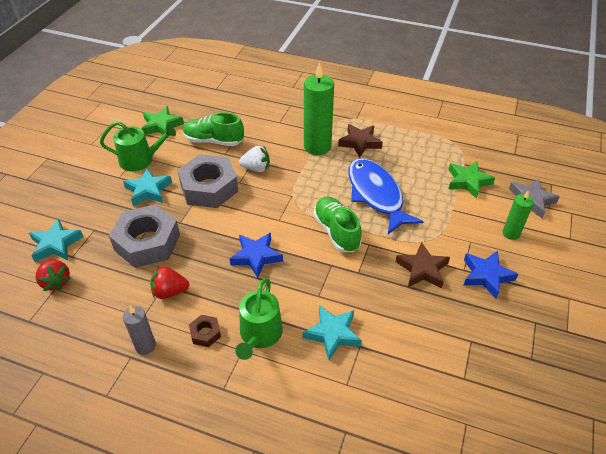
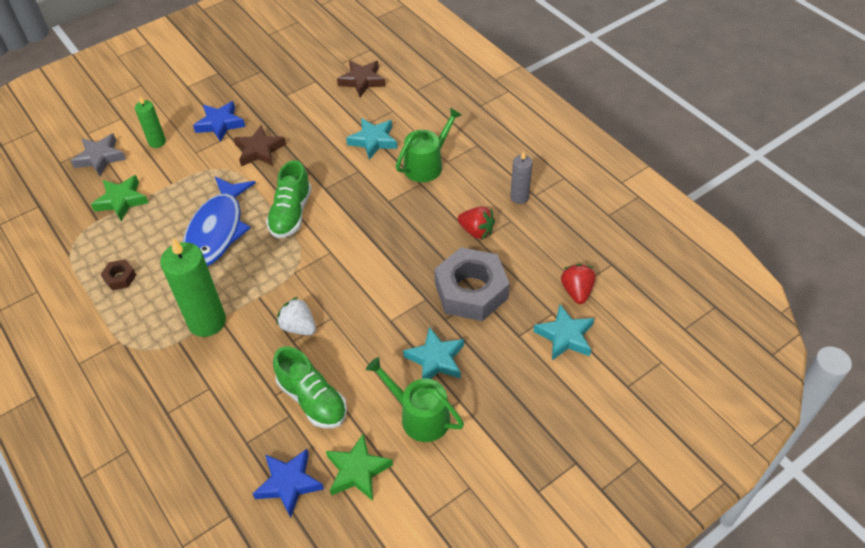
camera: 145 degrees left, 5 degrees up
(205, 333) = (467, 184): brown nut -> brown nut (120, 278)
(209, 188) = (368, 327): grey nut -> none
(256, 256) = (380, 226): blue star -> blue star (289, 483)
(360, 143) = (158, 301): brown star -> brown star (362, 81)

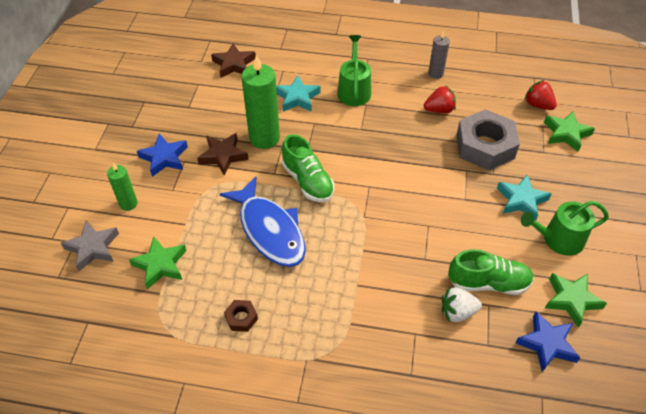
camera: 45 degrees left, 0 degrees up
(207, 321) = (351, 294): green candle -> green candle (264, 138)
(298, 327) = (416, 247): white strawberry -> white strawberry (457, 312)
(565, 336) = (566, 134): turquoise star -> green star

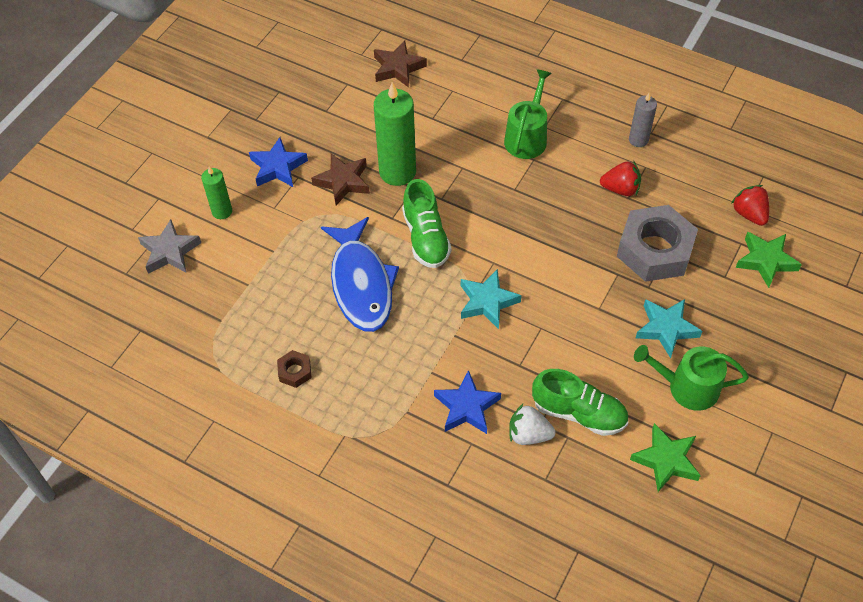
camera: 20 degrees right, 5 degrees up
(160, 265) = (232, 290): green star -> none
(297, 98) = (455, 130): turquoise star -> turquoise star (487, 302)
(547, 344) = (612, 499): blue star -> blue star (467, 407)

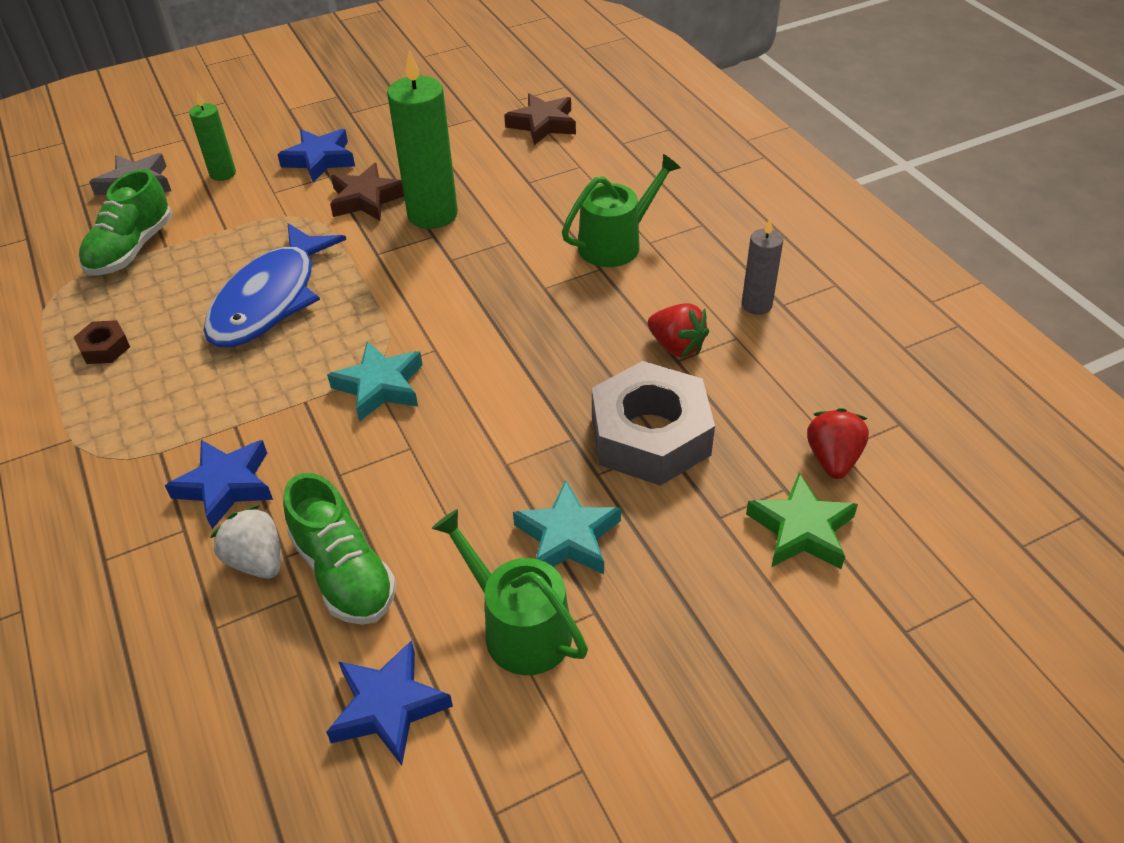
camera: 35 degrees right, 10 degrees down
(426, 237) = (389, 288): green shoe -> green shoe (131, 249)
(666, 460) = (388, 707): green star -> blue star

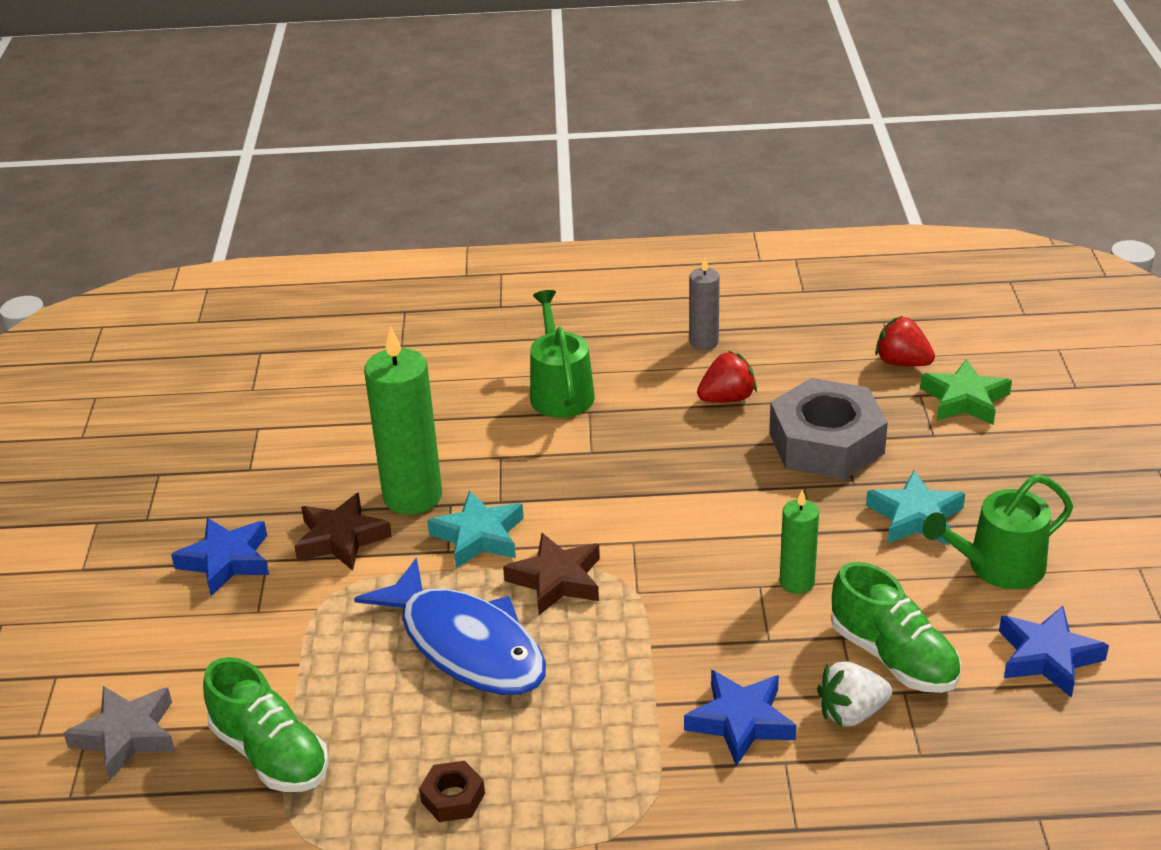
camera: 65 degrees left, 10 degrees down
(223, 173) = (177, 649): green candle -> green candle (797, 582)
(344, 572) = (893, 657): green shoe -> green shoe turned 60 degrees clockwise
(380, 386) = (662, 588): turquoise star -> turquoise star (478, 536)
(543, 124) = (318, 384): brown star -> brown star (556, 580)

